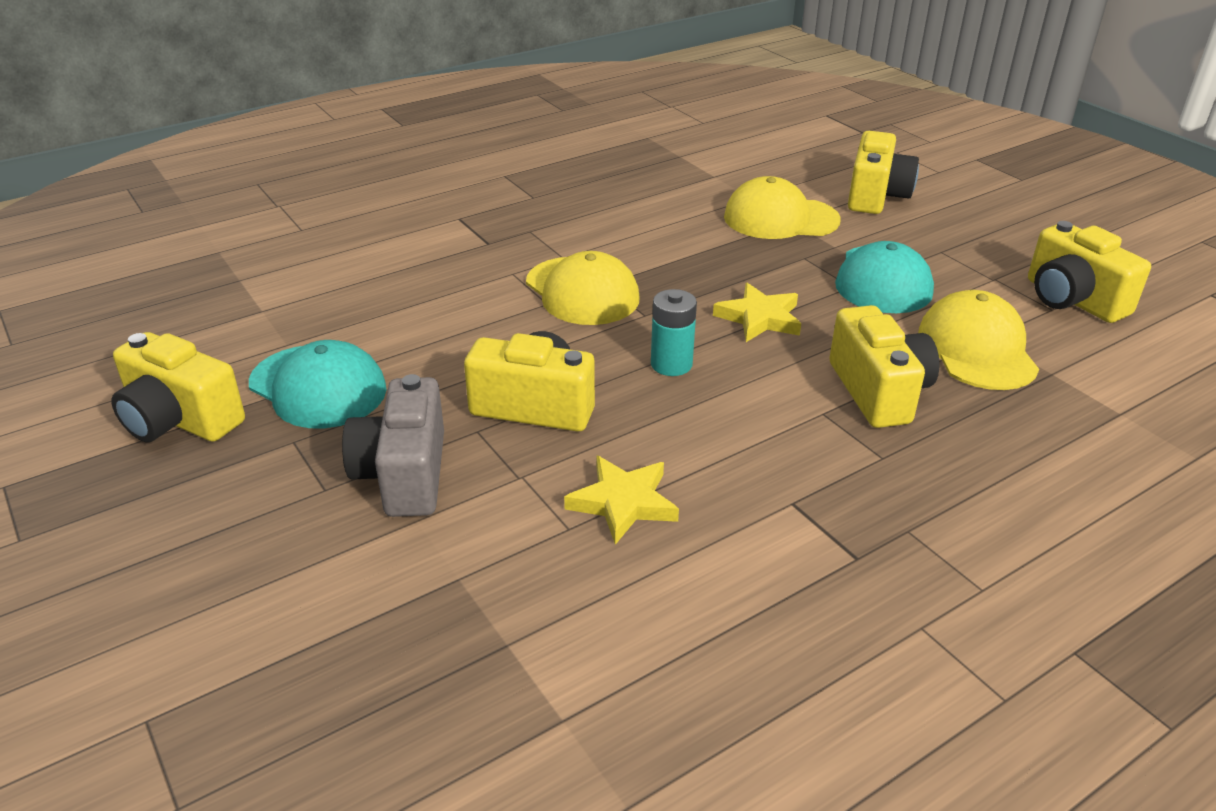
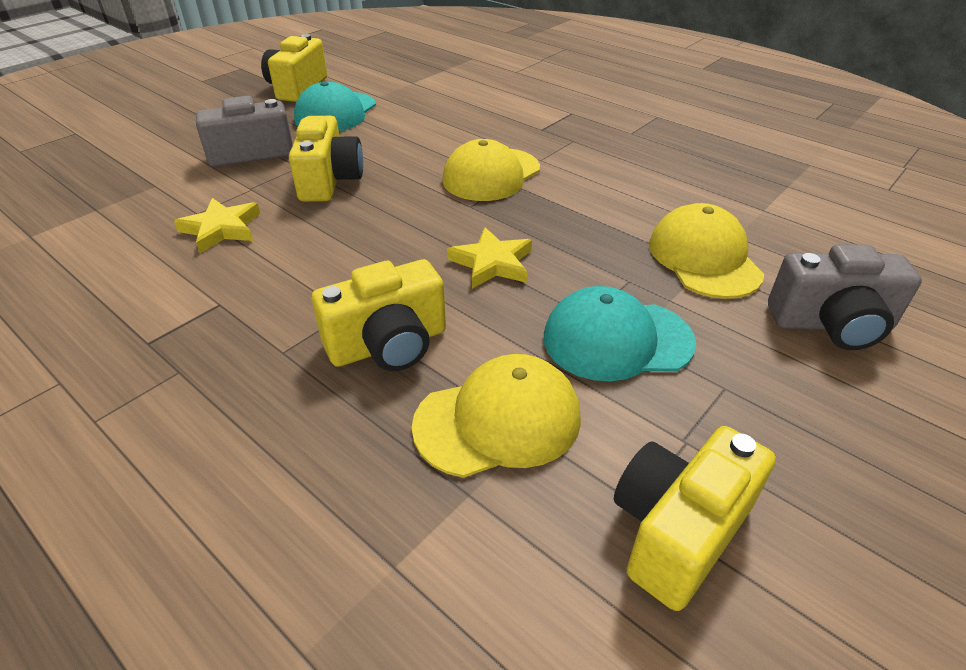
camera: 75 degrees right, 5 degrees up
(671, 364) = (399, 227): turquoise battery -> none
(876, 196) = (831, 324): yellow camera -> grey camera

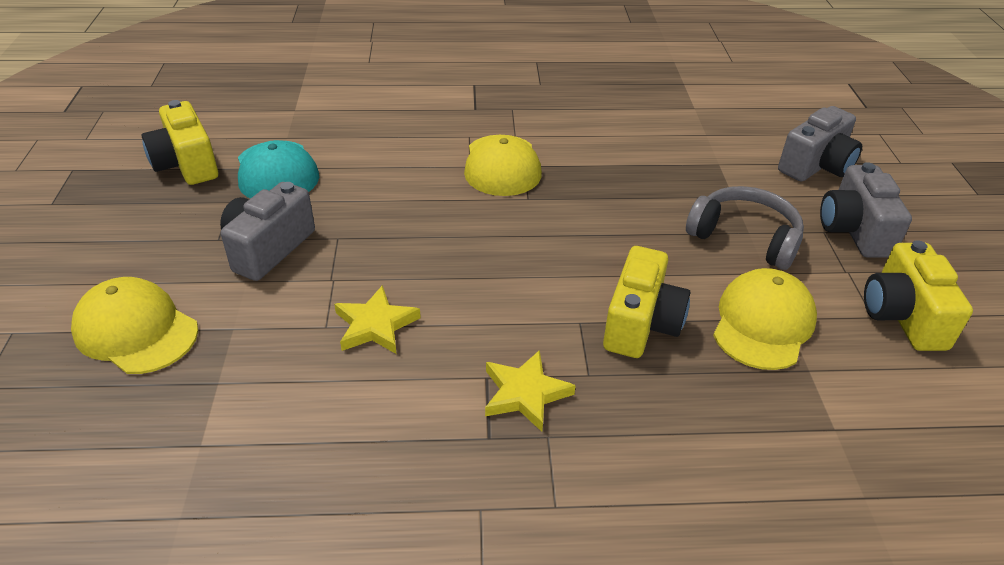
camera: 45 degrees left, 0 degrees up
(329, 180) = (388, 235): yellow camera -> none
(492, 263) = (609, 231): yellow star -> yellow star (525, 393)
(617, 340) = (745, 238): turquoise cap -> grey headphones
(704, 258) = (711, 159): yellow cap -> yellow cap (136, 330)
(770, 409) = (854, 230): none -> grey camera

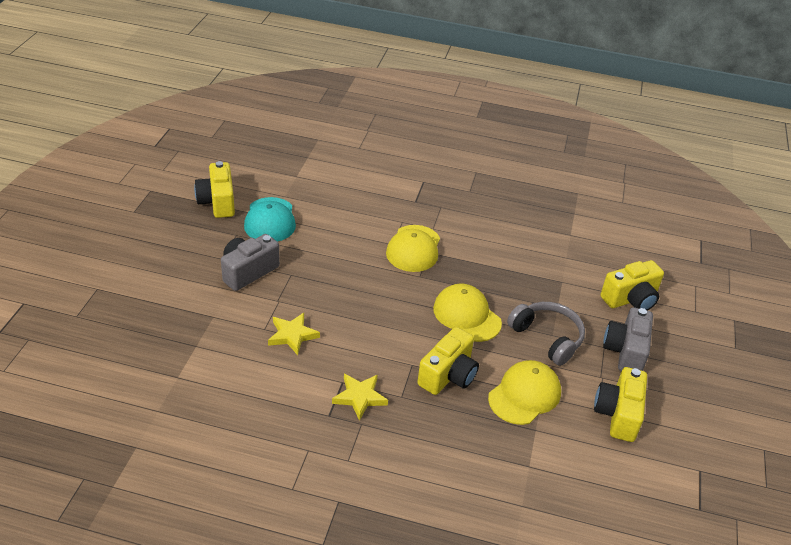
camera: 15 degrees right, 0 degrees up
(136, 330) = (161, 304): yellow cap -> yellow cap (466, 315)
(816, 166) = (630, 299): grey camera -> yellow camera

